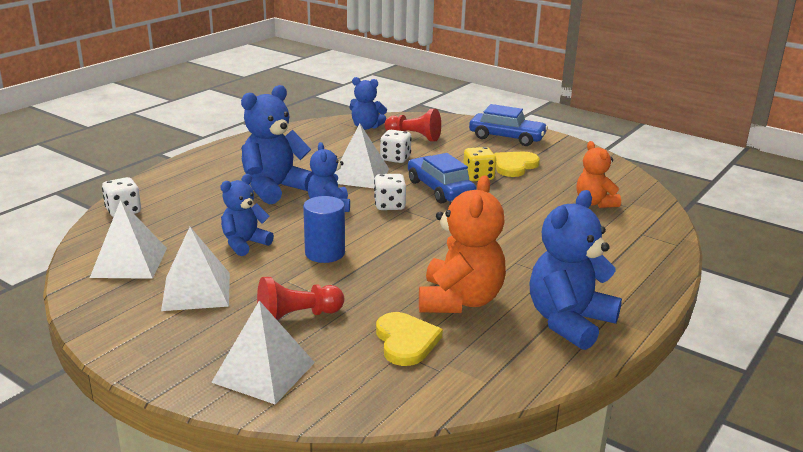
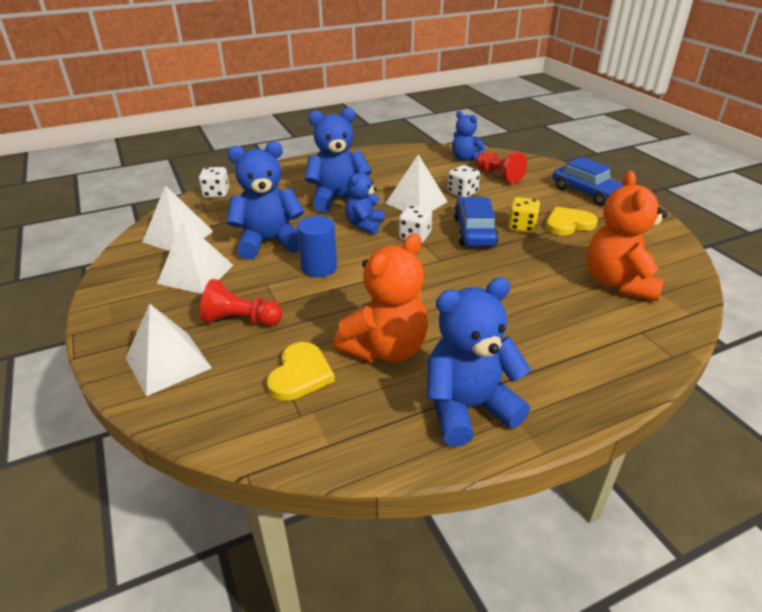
camera: 30 degrees right, 10 degrees up
(244, 244) = (269, 242): blue teddy bear -> blue teddy bear, size x1.63
(594, 203) = (618, 283): orange teddy bear -> orange teddy bear, size x1.63

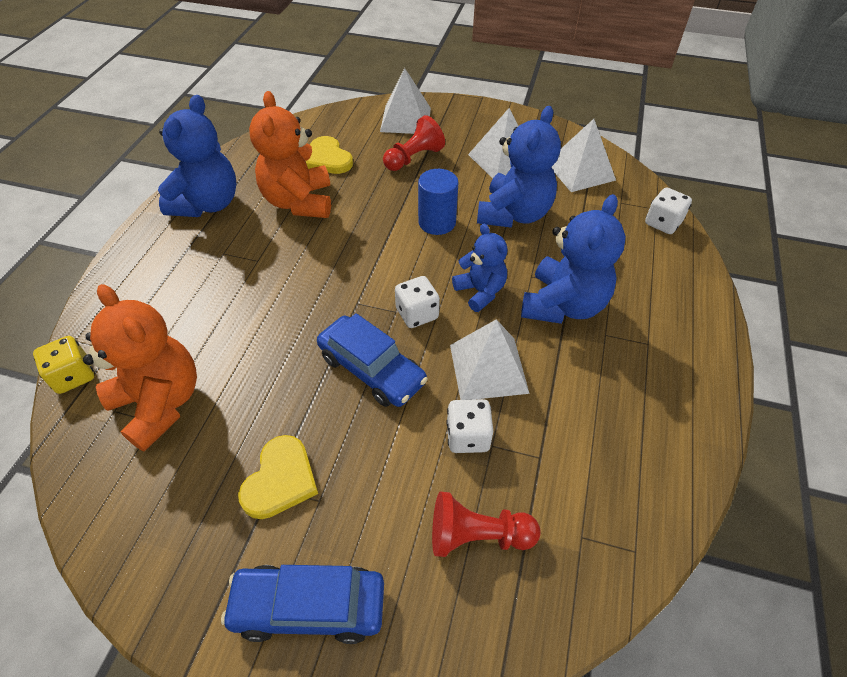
camera: 130 degrees right, 15 degrees up
(465, 158) = (580, 547): blue teddy bear -> none
(522, 227) = (329, 422): yellow dice -> yellow dice (73, 376)

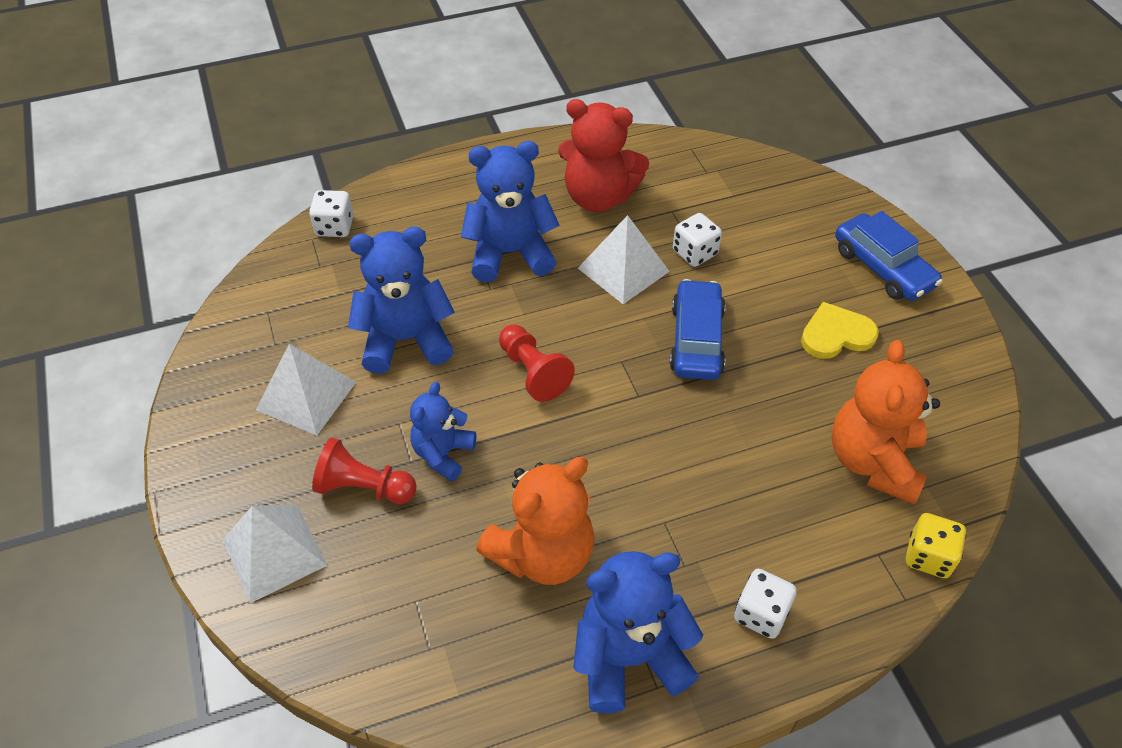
camera: 125 degrees left, 0 degrees up
(328, 159) = (434, 586): yellow heart -> none
(417, 314) = (610, 344): white dice -> white dice (761, 614)
(437, 222) = (471, 397): blue cylinder -> none
(477, 535) = (757, 216): red pawn -> red pawn (533, 372)
(480, 291) = (542, 314): blue teddy bear -> blue teddy bear (443, 454)
(580, 171) = (281, 317): white pyramid -> none
(599, 406) = (598, 197): none -> red teddy bear

